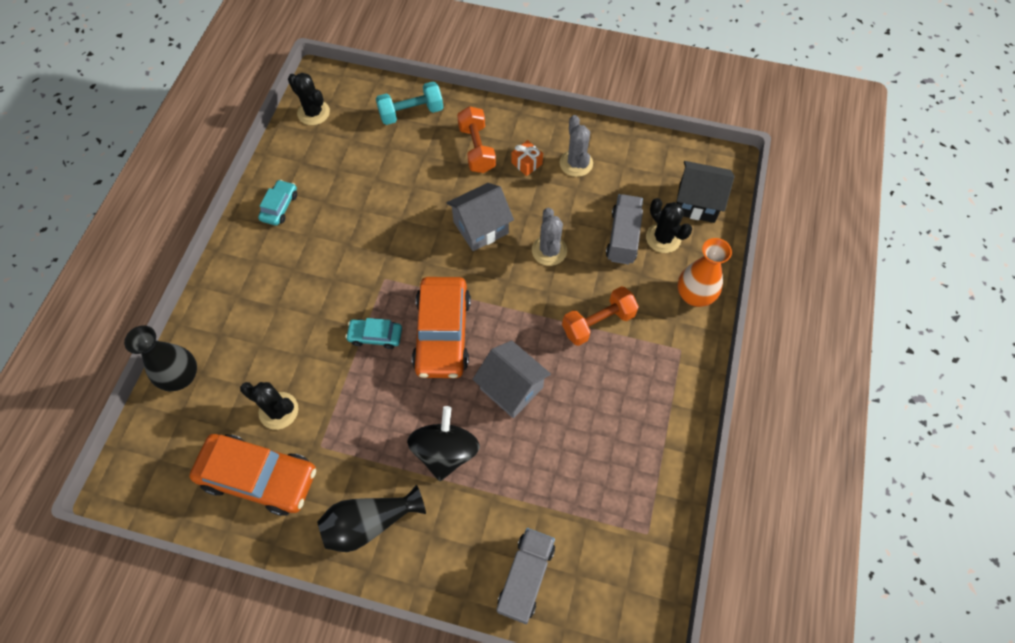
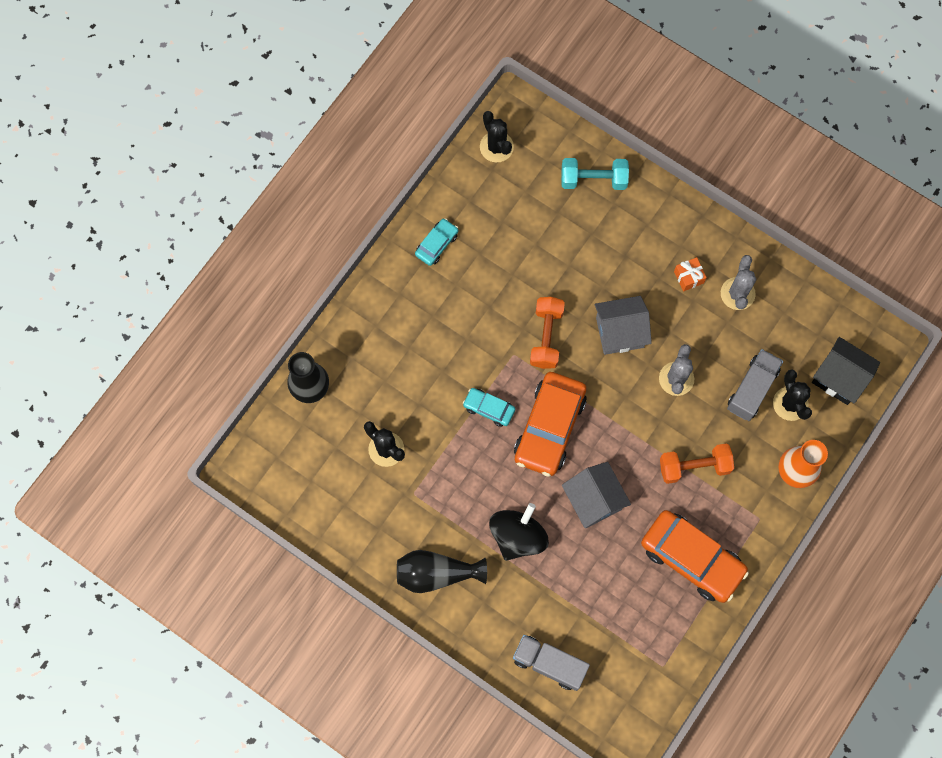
camera: 20 degrees right, 10 degrees up
(259, 477) = (356, 502): orange car -> orange car (692, 558)
(477, 149) = (645, 244): orange dumbbell -> orange dumbbell (546, 337)
(525, 577) = (549, 664): grey truck -> grey truck turned 105 degrees counterclockwise

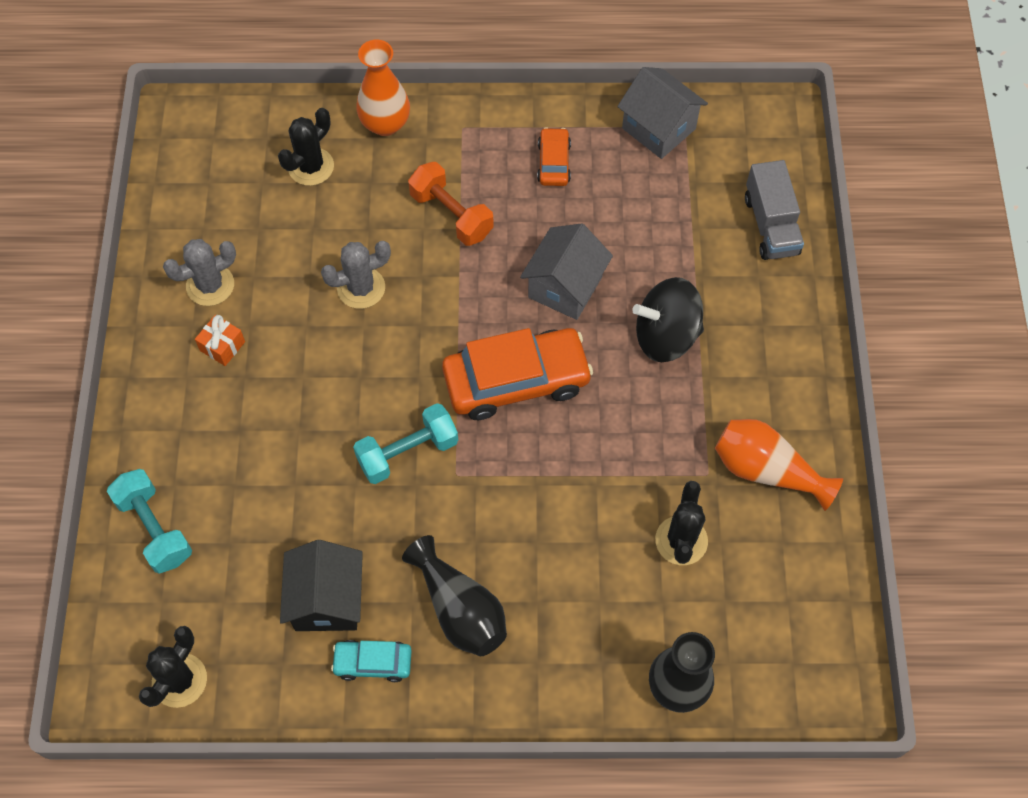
camera: 125 degrees left, 10 degrees down
(391, 529) = (766, 470): none -> orange vase
(436, 574) = (774, 391): black vase -> black vase (460, 609)
(489, 408) = (543, 459): turquoise car -> none
(546, 337) = (407, 452): orange dumbbell -> turquoise dumbbell
(620, 332) = (344, 377): grey house -> grey house (658, 128)
(692, 558) = (553, 163): orange car -> orange car, size x0.50
(752, 389) = (320, 210): grey truck -> none
(839, 378) = (247, 139): black house -> black house (327, 600)

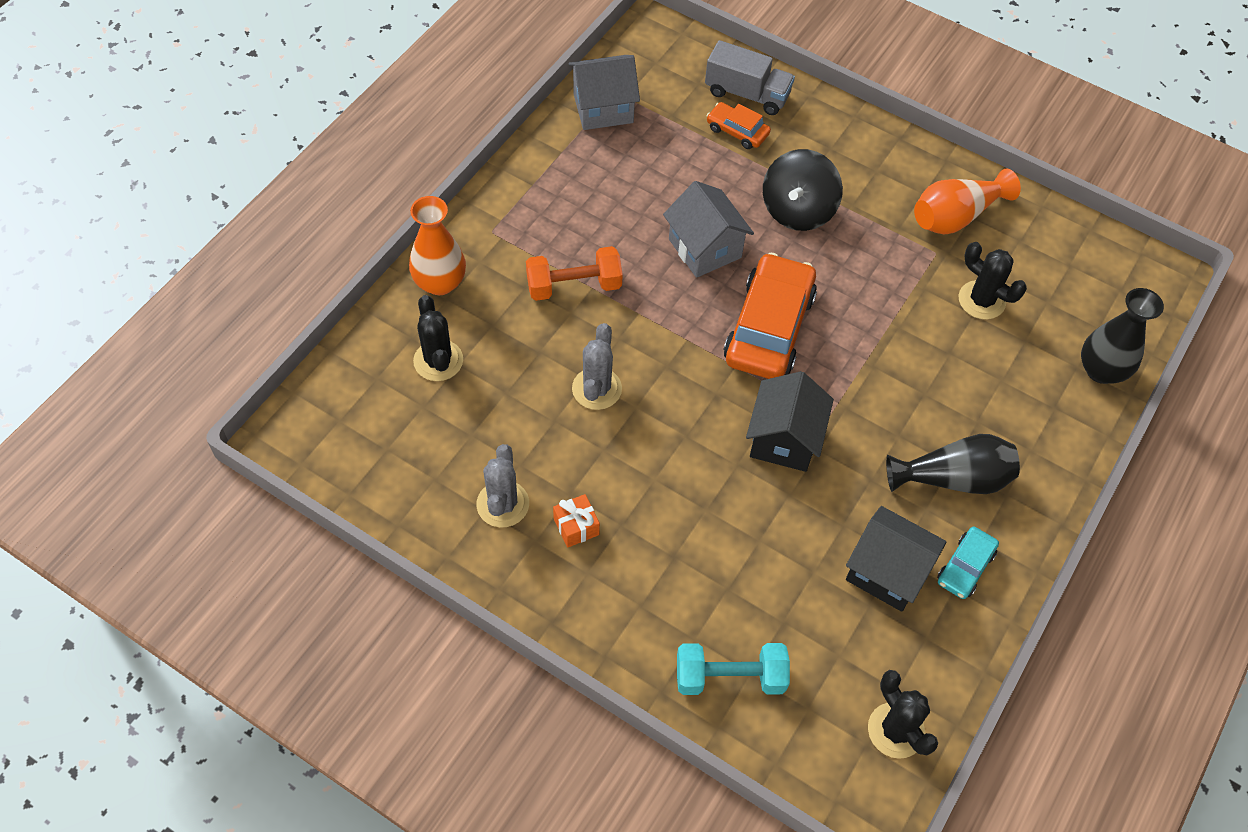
camera: 60 degrees left, 5 degrees down
(407, 452) = (784, 439): turquoise dumbbell -> black house
(553, 163) = (579, 191): orange car -> orange car (737, 131)

